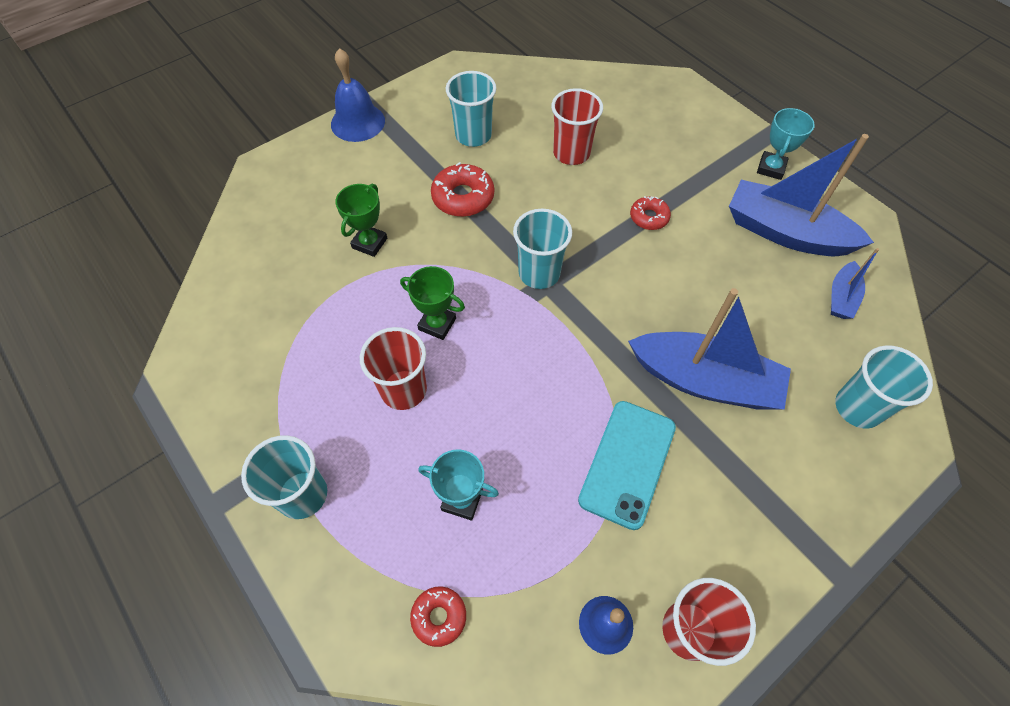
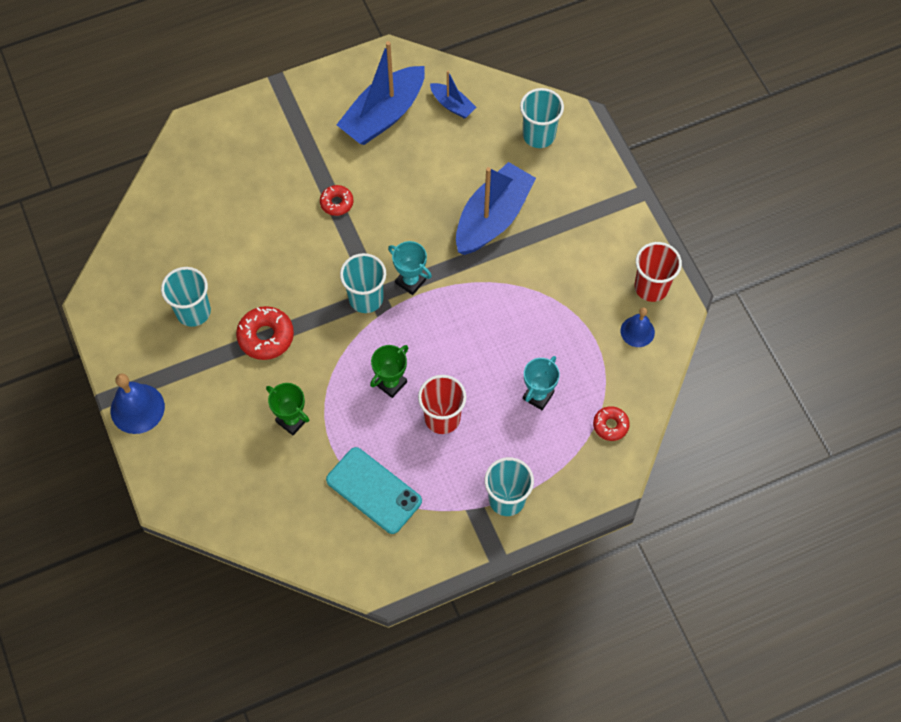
camera: 75 degrees left, 5 degrees up
(571, 153) = (245, 238): red cup -> none
(627, 463) = (539, 286): turquoise phone -> turquoise phone (373, 490)
(771, 168) = (316, 97): turquoise trophy -> turquoise trophy (410, 281)

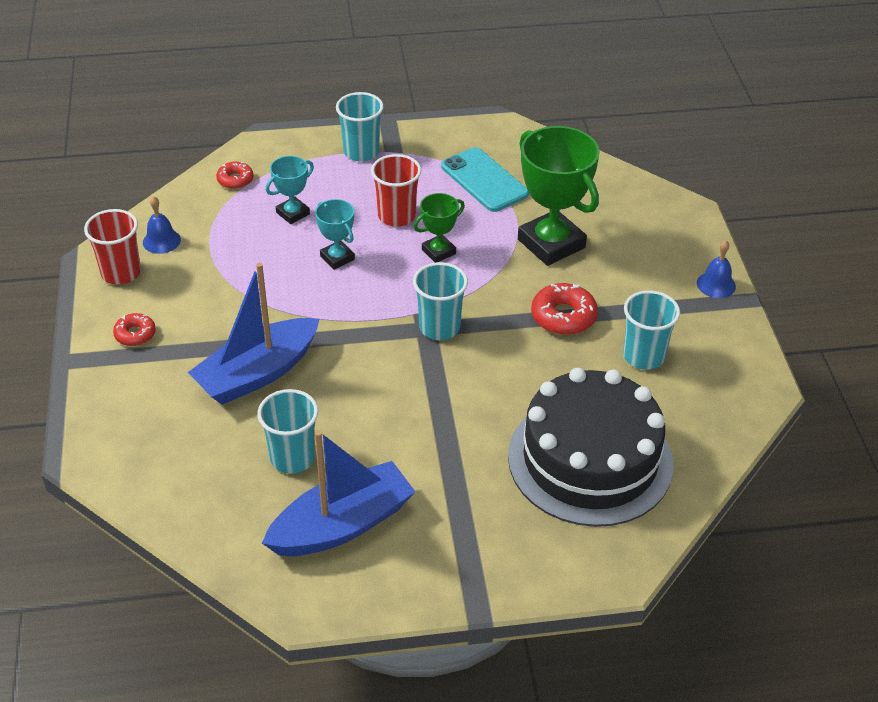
camera: 165 degrees left, 20 degrees down
(137, 408) = (716, 284): blue bell -> blue bell, size x0.65
(223, 206) = (590, 459): none -> black cake
(292, 420) = (551, 243): green trophy -> green trophy, size x1.97
(337, 203) = (442, 431): red donut -> red donut (135, 334)
(410, 281) = (382, 332): turquoise trophy -> turquoise trophy (337, 258)
(452, 105) = (243, 516): blue boat -> none
(539, 135) = (150, 451): turquoise cup -> turquoise cup (292, 458)

